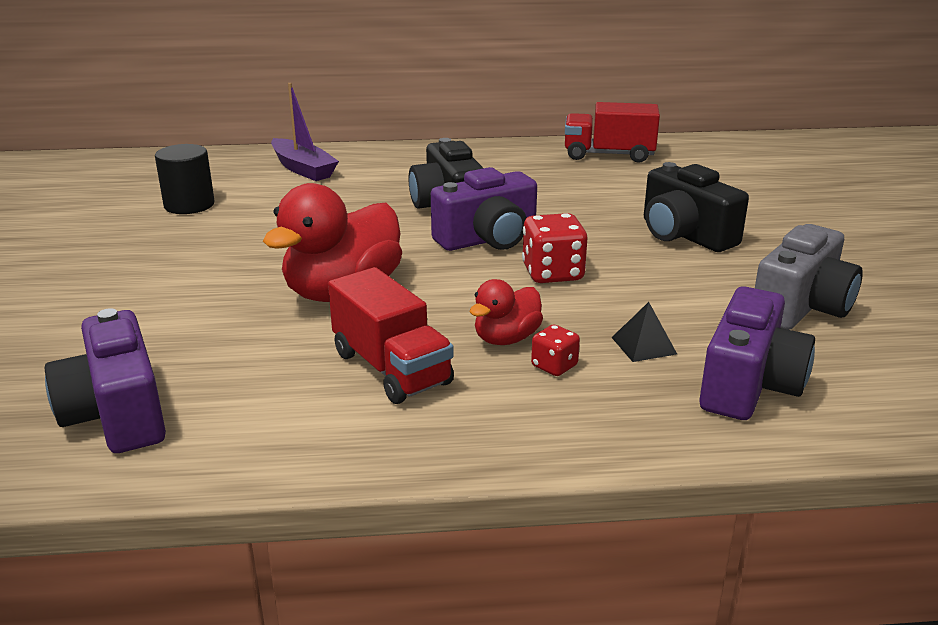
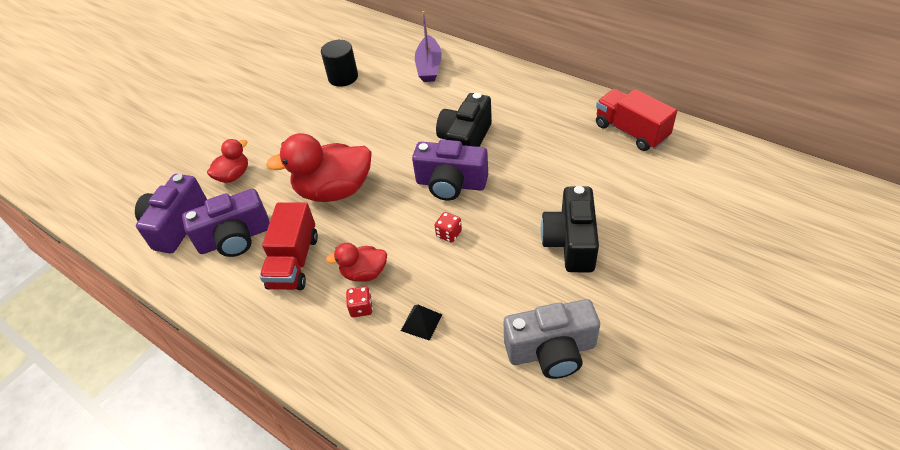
camera: 45 degrees right, 20 degrees up
(148, 333) = (233, 175): none -> red duck
(552, 273) = (449, 234): red dice -> red dice, size x0.57
(748, 385) = (434, 388): purple camera -> purple camera (235, 238)

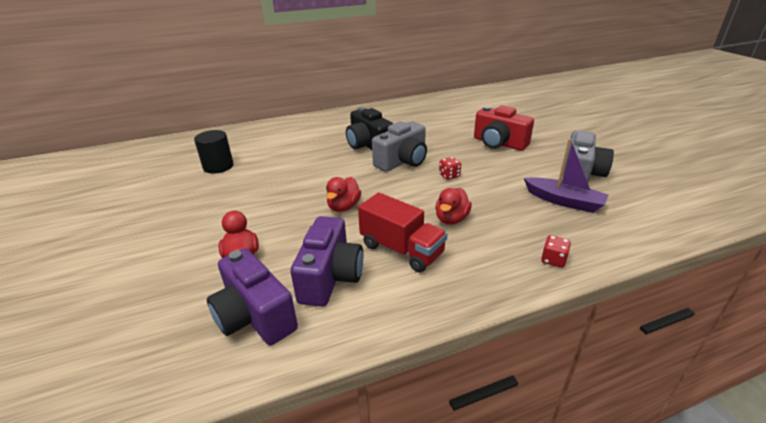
camera: 60 degrees left, 15 degrees down
(334, 190) = (343, 207): red duck -> red duck, size x0.53
(361, 308) = (487, 230): red dice -> red dice (553, 260)
(421, 322) = (523, 209): black pyramid -> none
(429, 66) = (273, 134): purple boat -> purple boat (564, 201)
(451, 184) = (402, 161): purple camera -> grey camera
(571, 242) = (499, 143): black camera -> red camera
(631, 131) = (432, 105): red truck -> none

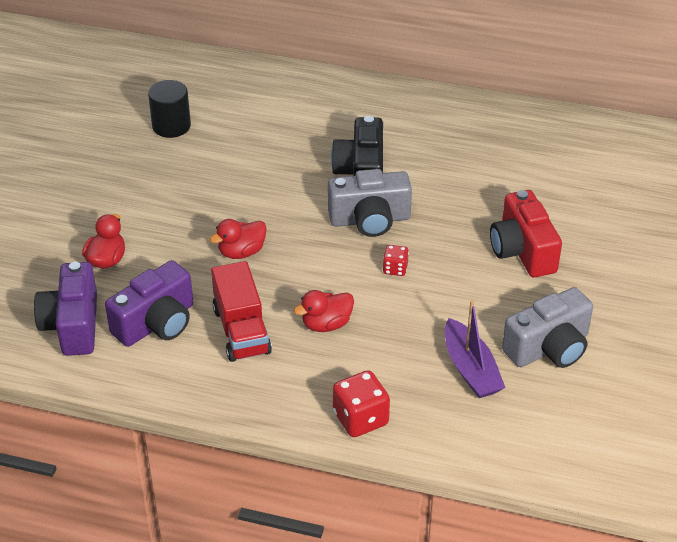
camera: 35 degrees right, 10 degrees up
(553, 260) = (360, 419): red dice -> red dice, size x1.77

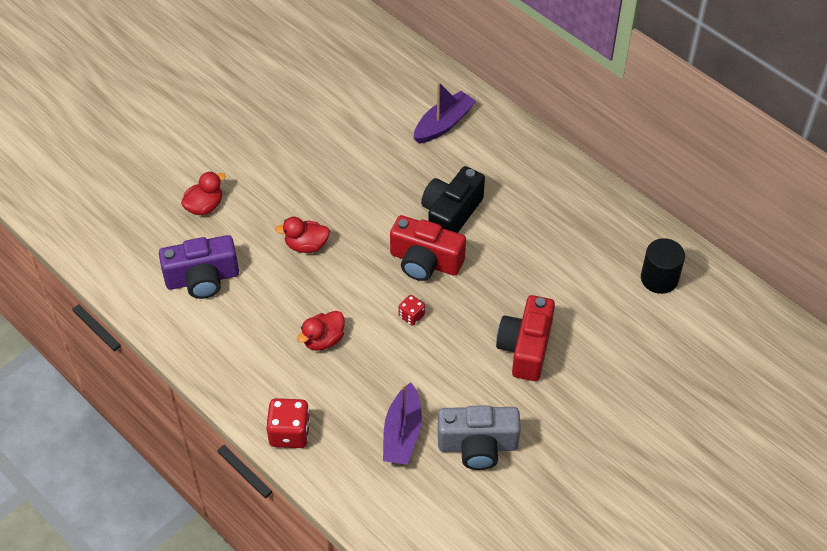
camera: 30 degrees right, 10 degrees up
(73, 325) = (144, 252): purple camera -> none
(171, 126) = (334, 103): black cylinder -> black cylinder (659, 278)
(241, 331) = (258, 315): red truck -> none
(293, 105) = (443, 124): none -> purple boat
(326, 324) = (323, 340): red duck -> red duck turned 45 degrees counterclockwise
(370, 219) = (425, 261): grey camera -> red camera

